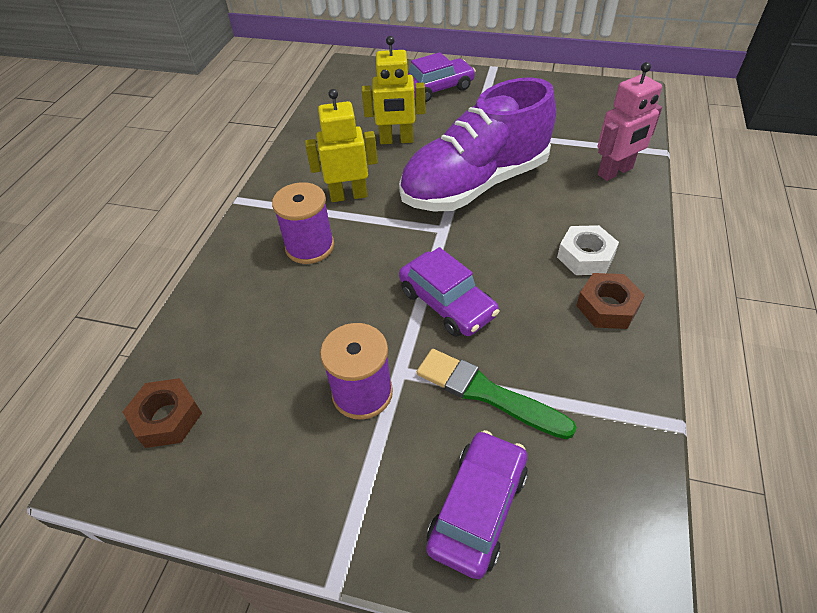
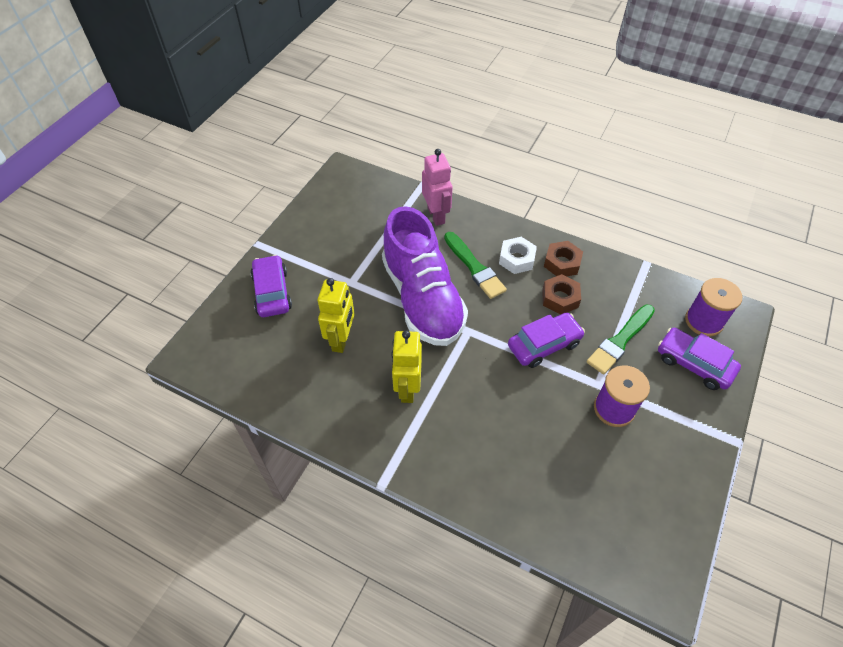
camera: 80 degrees left, 5 degrees up
(167, 418) = (624, 540): brown nut -> brown nut (560, 298)
(310, 247) = (465, 426): purple spool -> purple spool (703, 321)
(547, 218) = (474, 267): none -> green brush

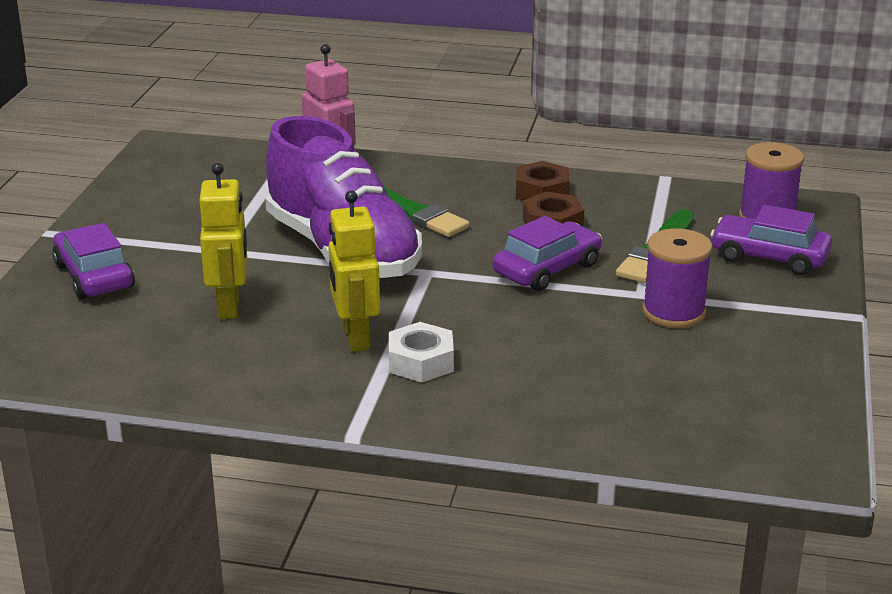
camera: 15 degrees left, 25 degrees down
(517, 259) = (472, 196): white nut -> white nut (421, 362)

